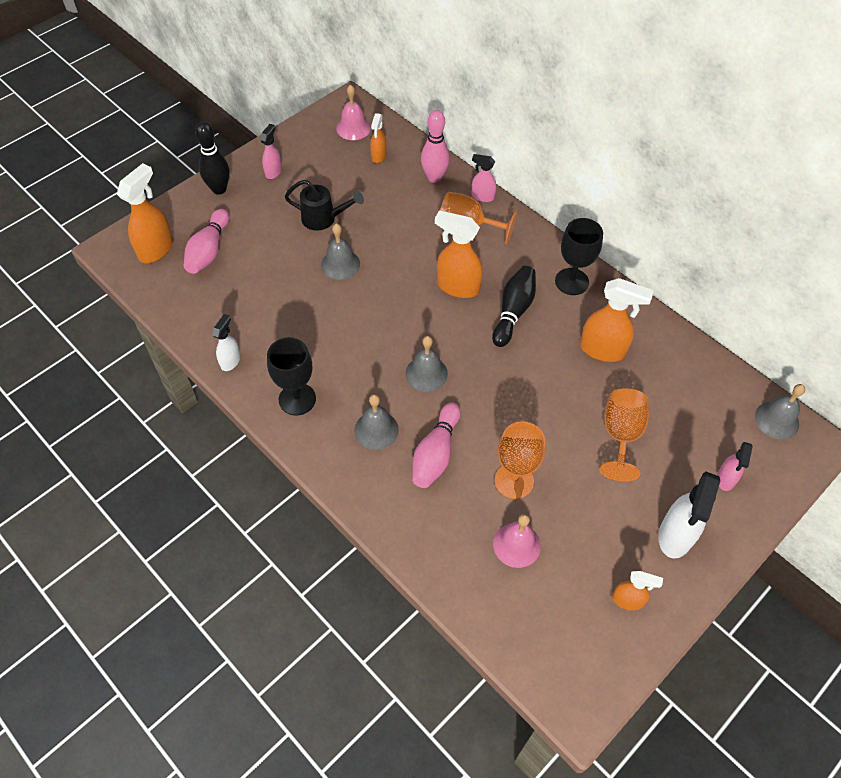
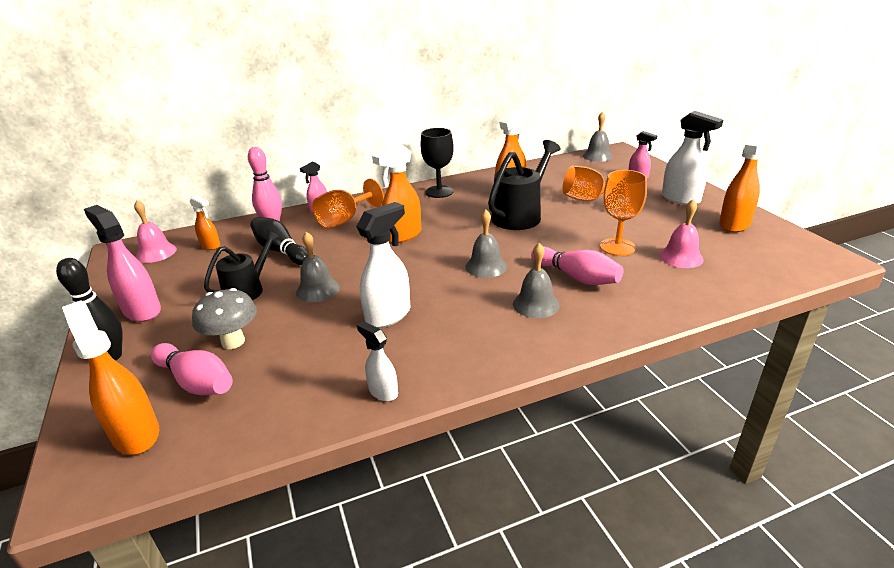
camera: 65 degrees left, 25 degrees down
(256, 246) = (233, 342): none -> grey mushroom
(273, 171) = (142, 310): pink spray bottle -> pink spray bottle, size x1.73
(297, 399) = (471, 348): black goblet -> none
(322, 328) = (388, 315): none -> white spray bottle
(513, 312) = (449, 217): black bowling pin -> black bowling pin (280, 251)
(549, 374) = (521, 215): none -> black watering can
(628, 600) = (734, 224): orange spray bottle -> orange spray bottle, size x1.73

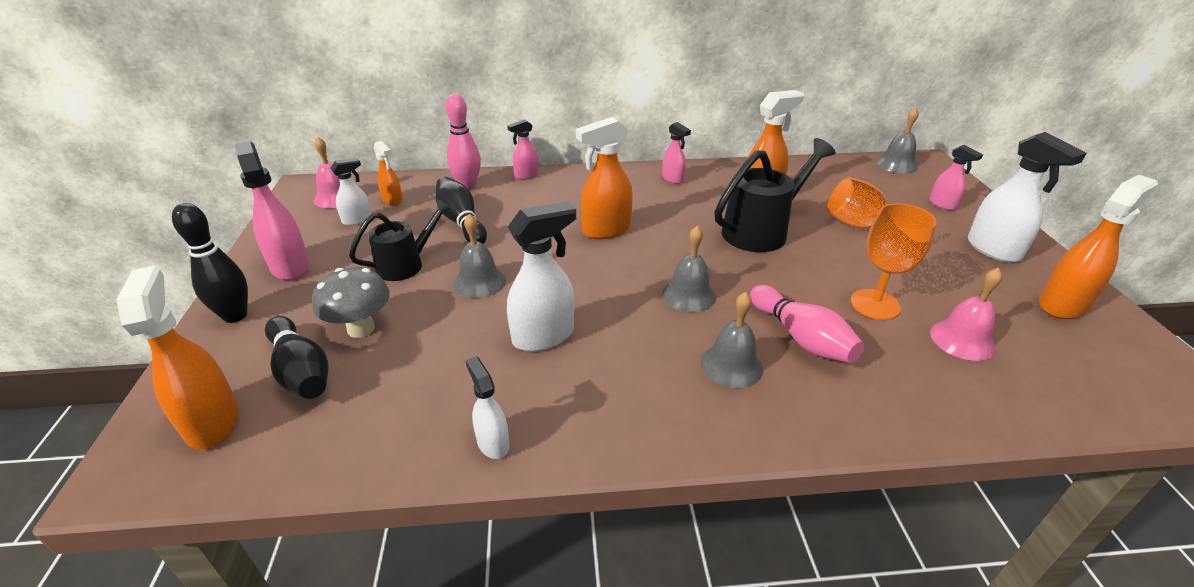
camera: 15 degrees right, 5 degrees up
(186, 266) = (357, 220): none -> white spray bottle
(196, 382) = (301, 371): pink bowling pin -> black bowling pin
(344, 220) = (547, 196): orange goblet -> none
(439, 192) = (673, 179): black goblet -> pink spray bottle

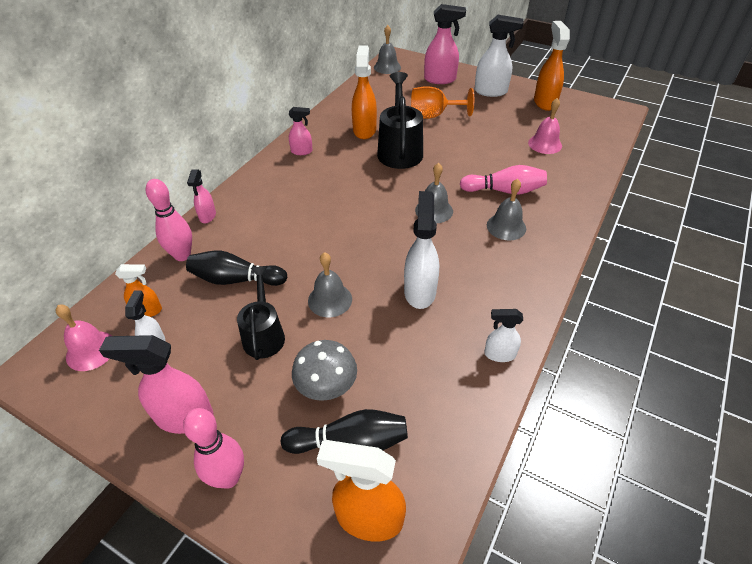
camera: 55 degrees left, 10 degrees up
(235, 316) = (228, 477): black bowling pin -> pink bowling pin
(605, 230) = (330, 211): orange spray bottle -> none
(875, 304) = (499, 152): orange goblet -> none
(942, 204) = (440, 79): pink spray bottle -> pink spray bottle, size x1.73

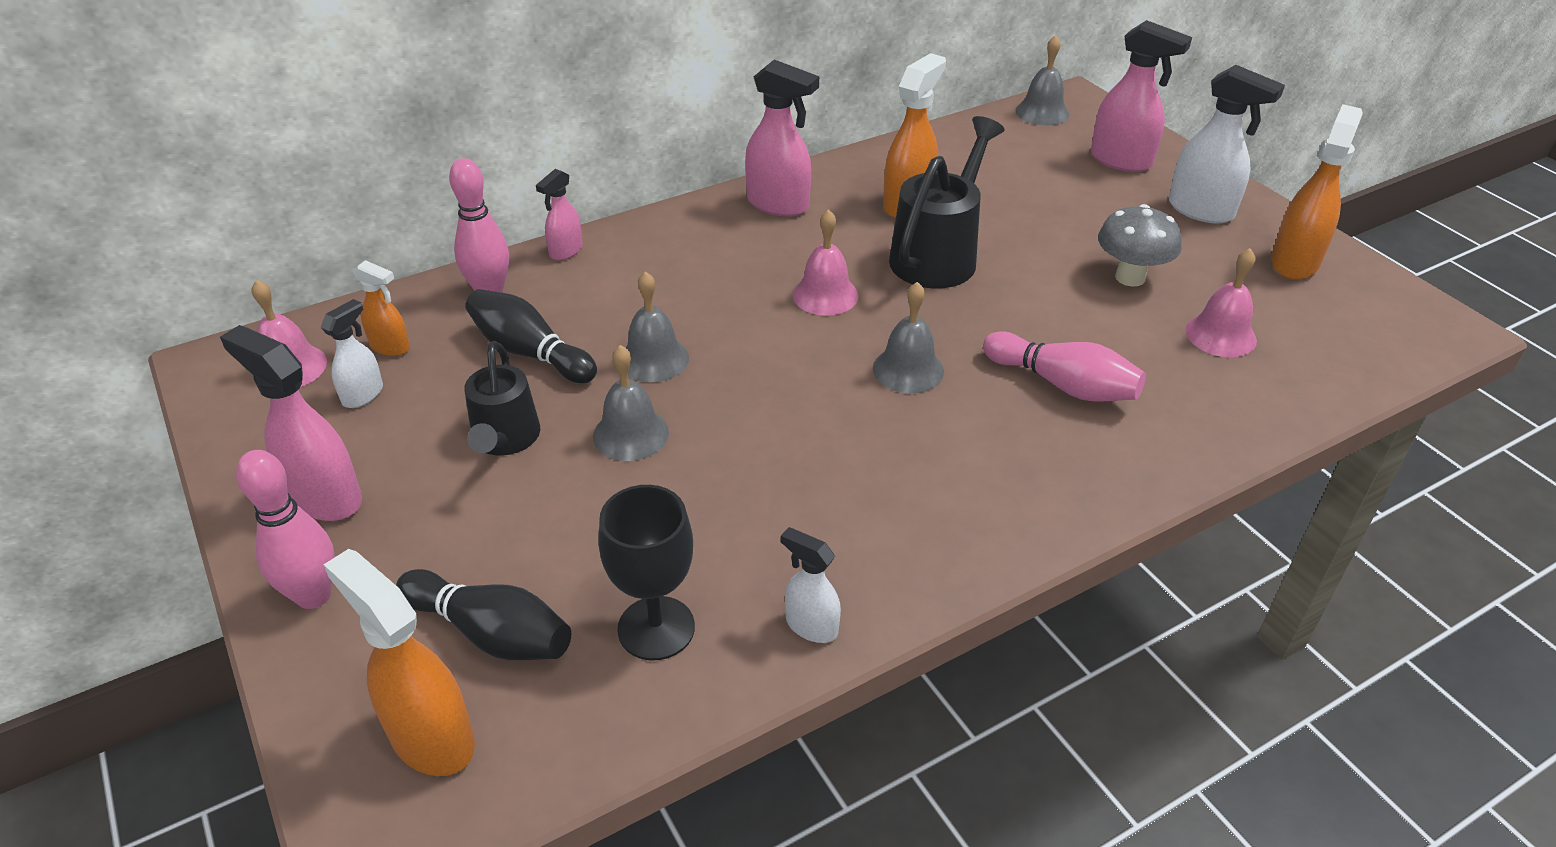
camera: 30 degrees right, 5 degrees down
(264, 334) = (504, 440): black watering can -> black watering can turned 150 degrees clockwise
(302, 151) = (778, 204): pink spray bottle -> pink spray bottle, size x1.73
(327, 389) = (522, 550): grey mushroom -> grey mushroom (1130, 277)
(364, 189) = (825, 295): none -> pink bell
(420, 291) = (773, 479): white spray bottle -> none
(431, 394) = (656, 628): none -> black goblet
(433, 116) = (1050, 218): orange goblet -> none
(506, 226) = (1010, 443): grey bell -> grey bell (653, 359)

